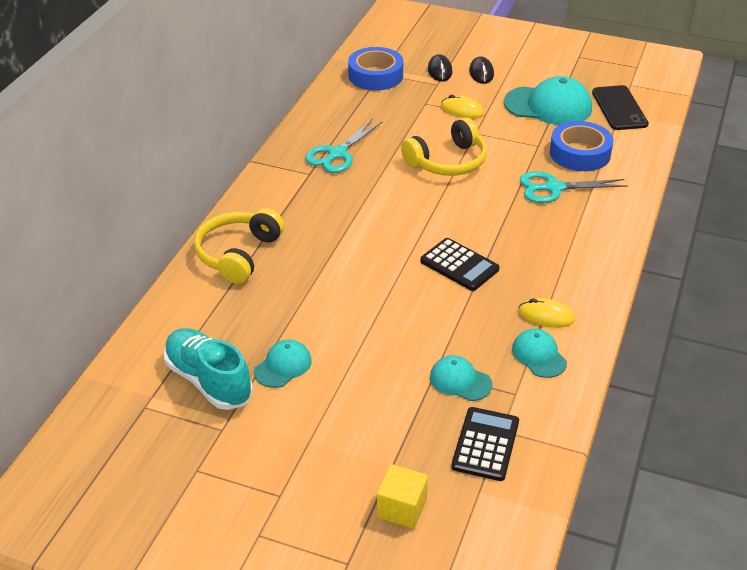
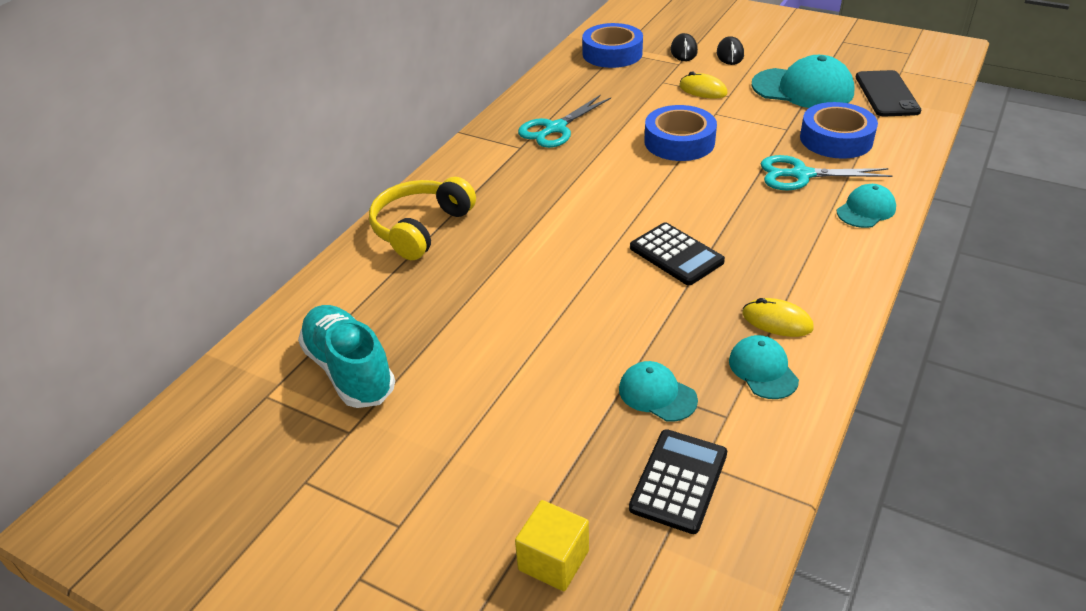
camera: 10 degrees right, 0 degrees up
(283, 366) = (441, 359): turquoise cap -> turquoise cap (866, 210)
(448, 162) = (679, 142): yellow headphones -> blue tape

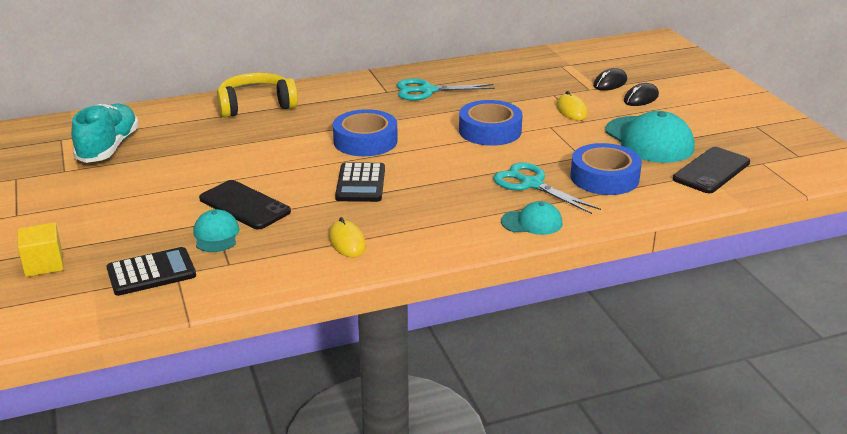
camera: 40 degrees right, 10 degrees down
(612, 53) = (554, 65): blue tape -> blue tape (365, 141)
(621, 344) = (244, 205): none -> black phone
(763, 370) = (290, 257): turquoise cap -> none

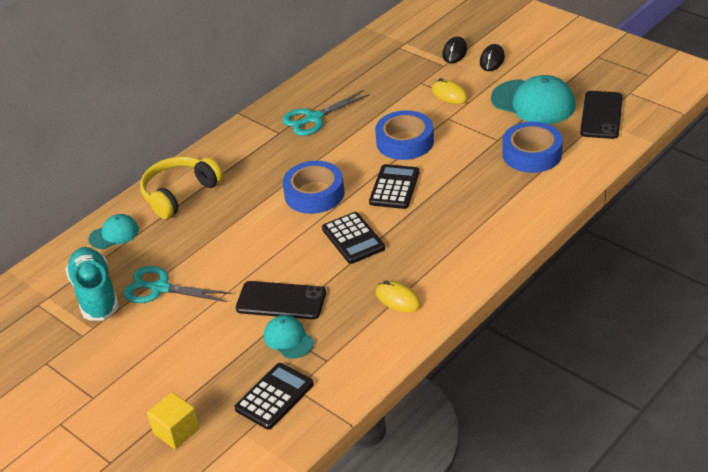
camera: 25 degrees left, 10 degrees up
(442, 160) = (394, 187): none -> black calculator
(531, 184) = (484, 183): turquoise scissors -> turquoise scissors (160, 288)
(532, 222) = (516, 220): turquoise cap -> turquoise cap (114, 234)

